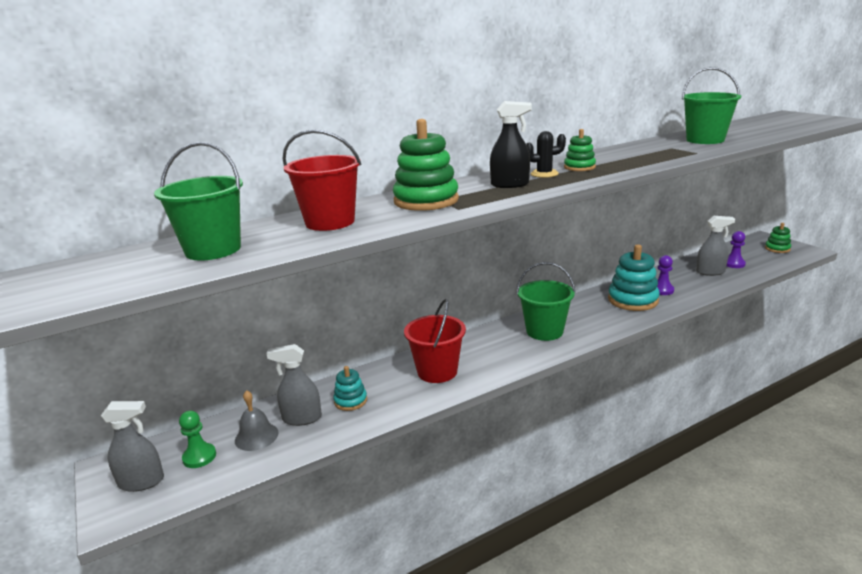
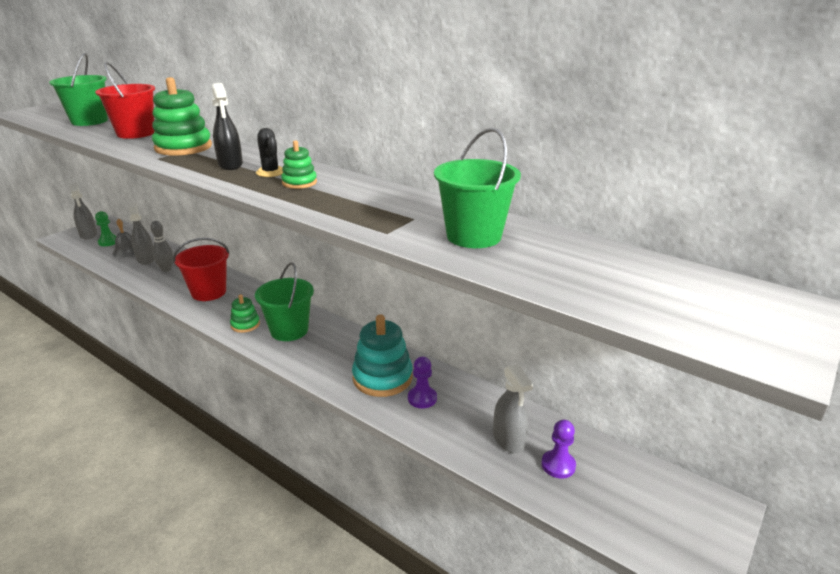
camera: 65 degrees right, 5 degrees up
(350, 401) = (166, 269): turquoise stacking toy -> grey bowling pin
(777, 249) = (673, 524): green stacking toy -> green stacking toy (245, 325)

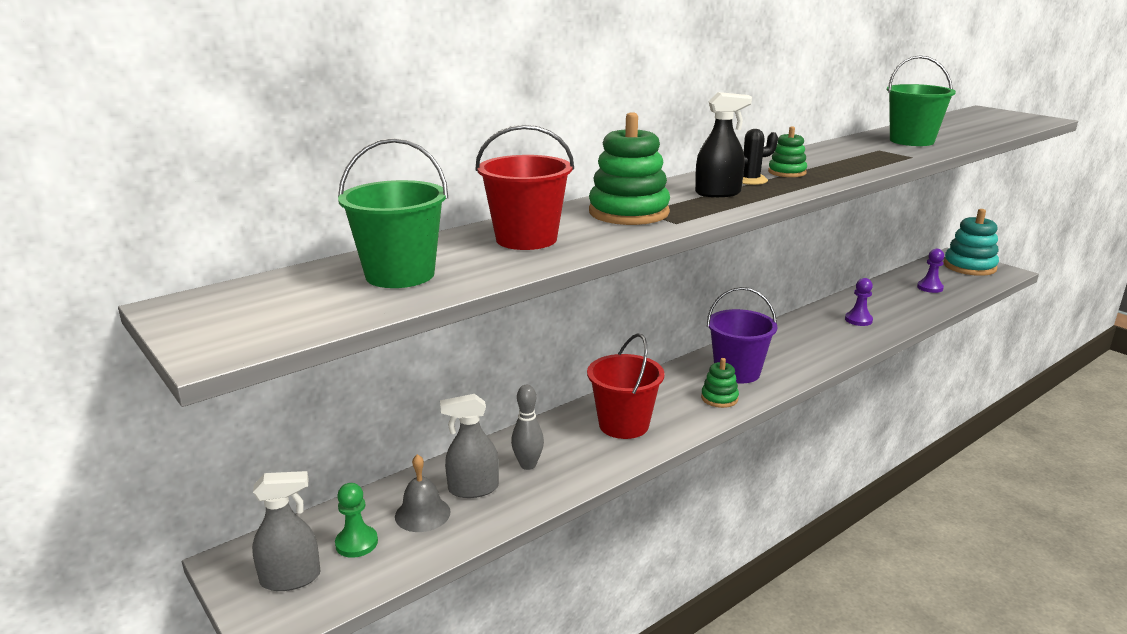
camera: 75 degrees left, 5 degrees down
(289, 330) = (737, 372): green bucket -> purple bucket
(382, 378) = (828, 332): turquoise stacking toy -> turquoise stacking toy (969, 267)
(508, 440) = (906, 298): grey spray bottle -> none

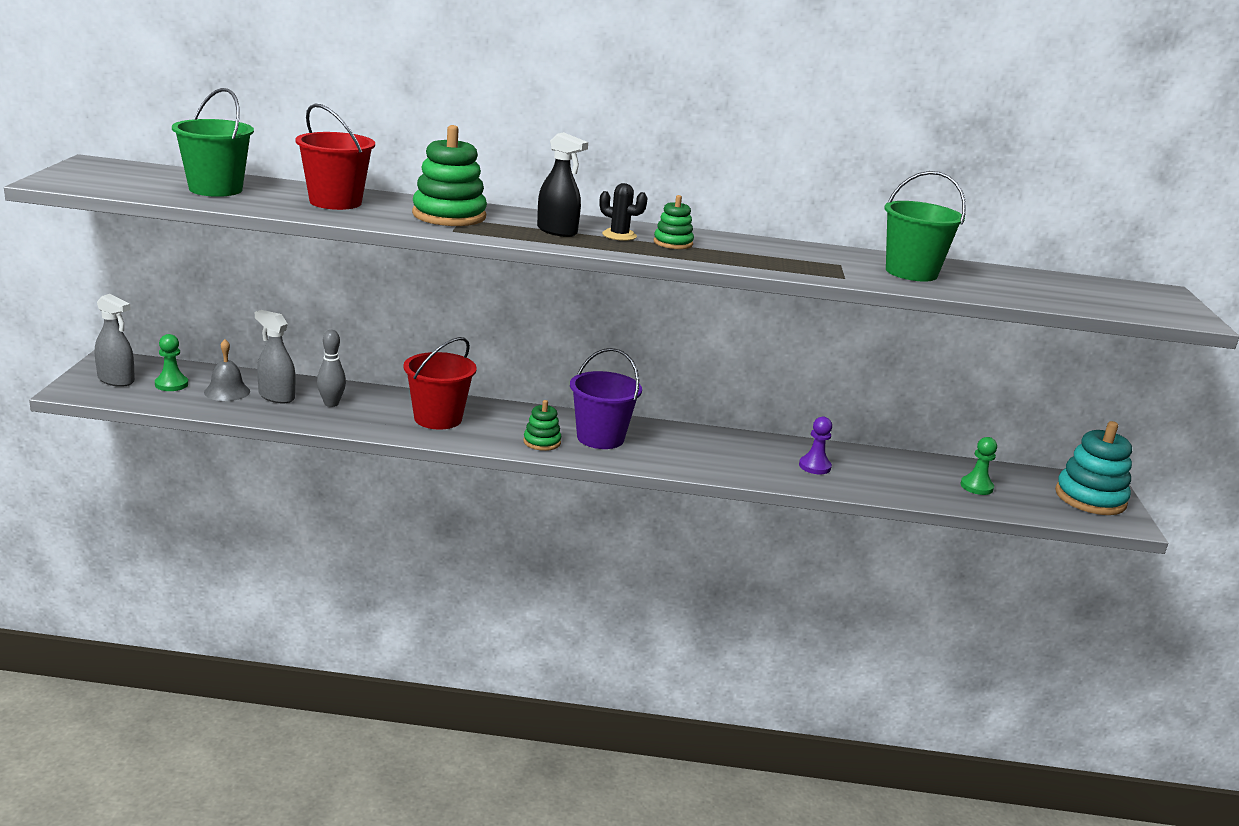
camera: 40 degrees right, 0 degrees up
(930, 288) = (976, 487): purple pawn -> green pawn

